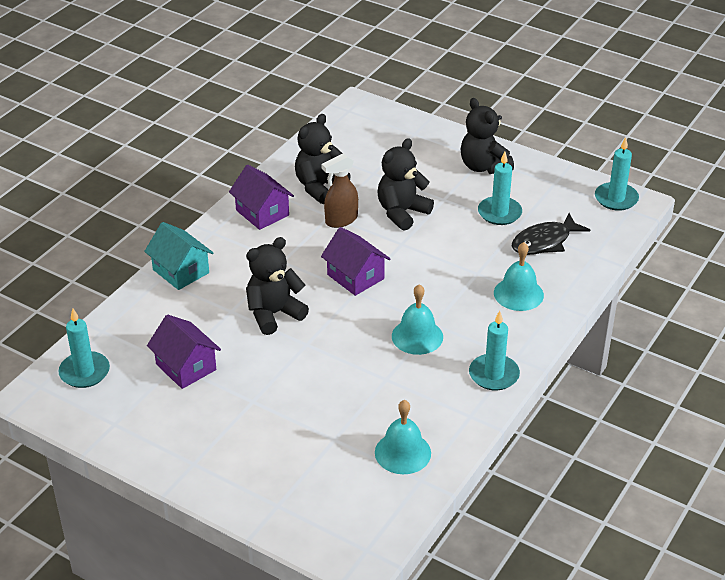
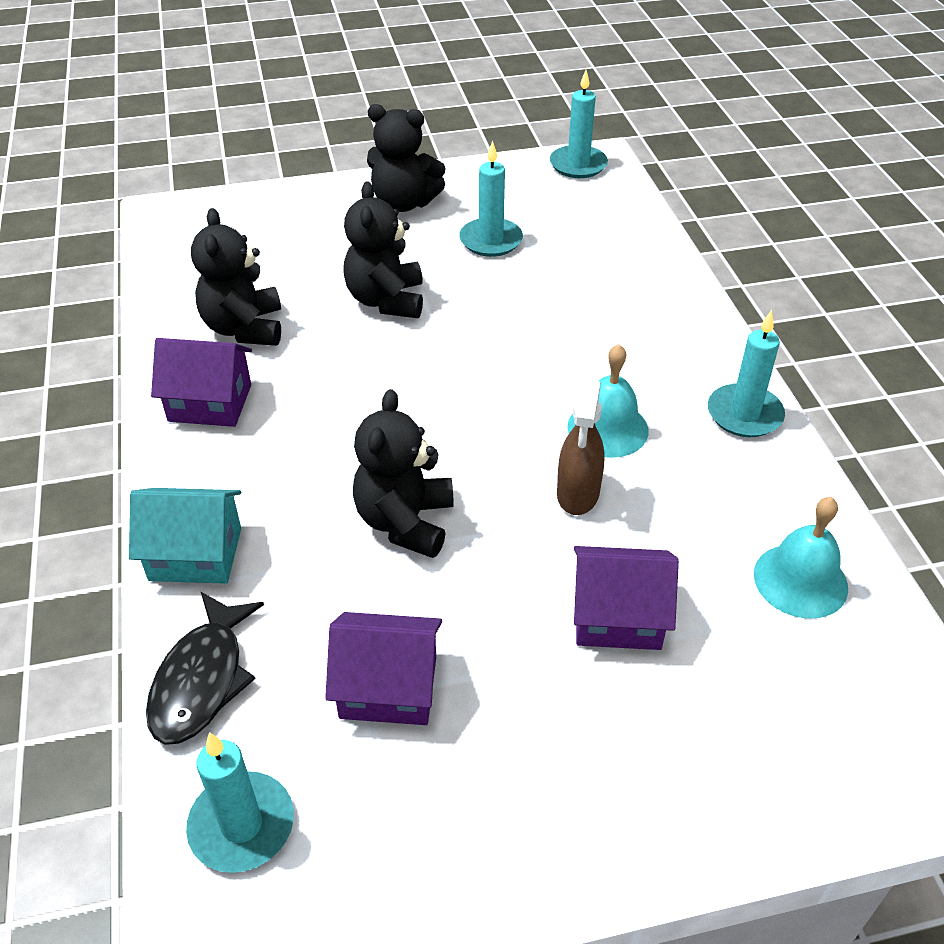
camera: 45 degrees left, 5 degrees up
(341, 220) = (326, 351): brown spray bottle -> brown spray bottle (578, 494)
(355, 277) = (439, 406): purple house -> purple house (617, 616)
(518, 294) = (634, 311): turquoise bell -> none
(544, 242) = (578, 243): black fish -> black fish (202, 680)

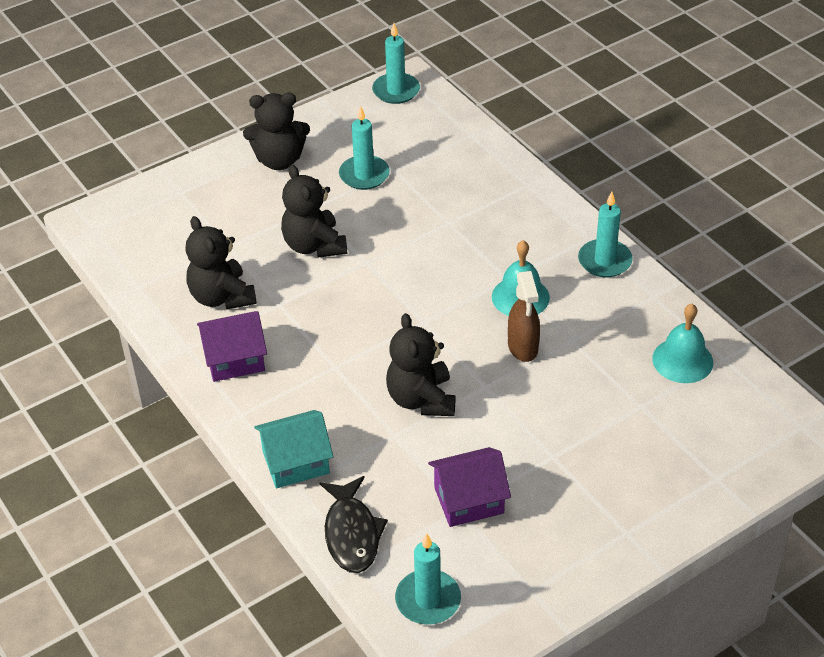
camera: 20 degrees left, 0 degrees up
(617, 616) = (584, 416): purple house -> none

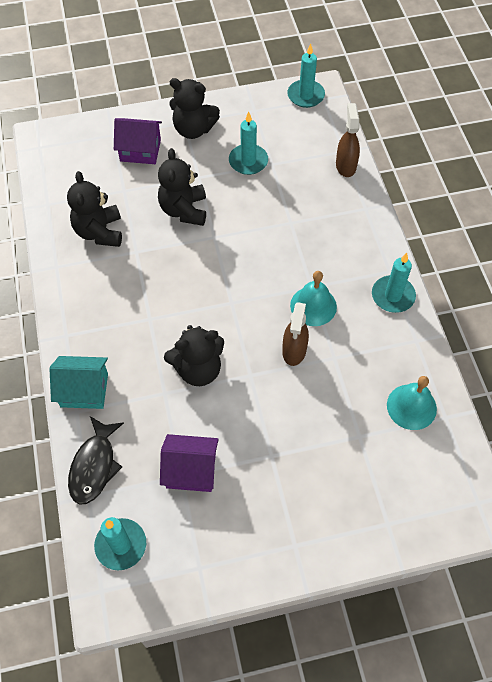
camera: 20 degrees right, 15 degrees up
(235, 359) = (83, 288): purple house -> purple house (140, 150)
(421, 399) = (198, 369): black teddy bear -> black teddy bear turned 120 degrees counterclockwise
(481, 149) = (345, 166): none -> brown spray bottle

